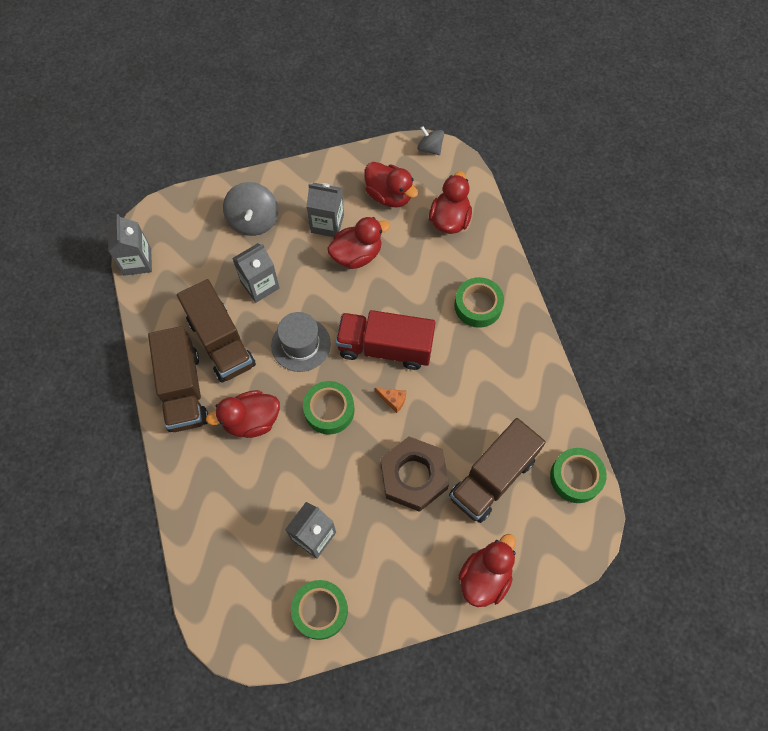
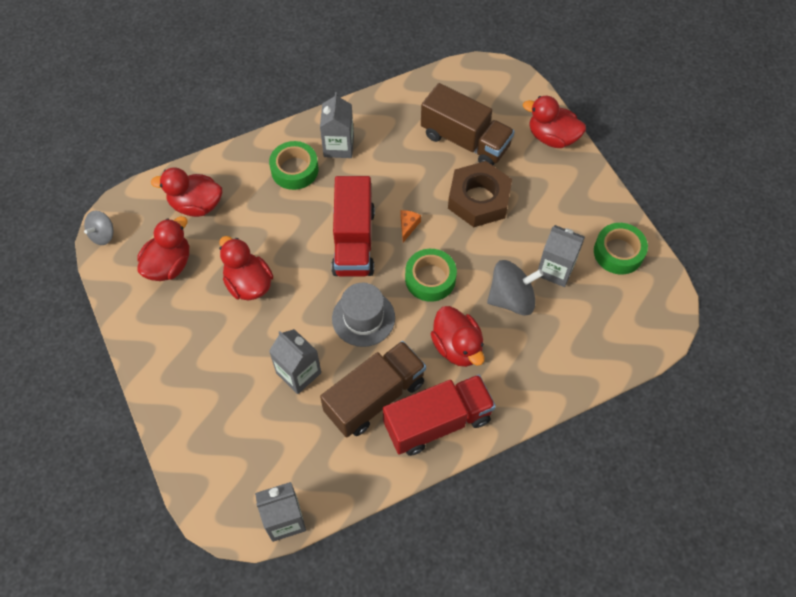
camera: 100 degrees left, 5 degrees down
(183, 390) = (437, 422): brown truck -> red truck
(254, 220) = (214, 398): grey spinning top -> grey spinning top (511, 298)
(327, 224) = (211, 320): grey carton -> grey carton (338, 146)
(576, 477) = (449, 83): green tape -> none

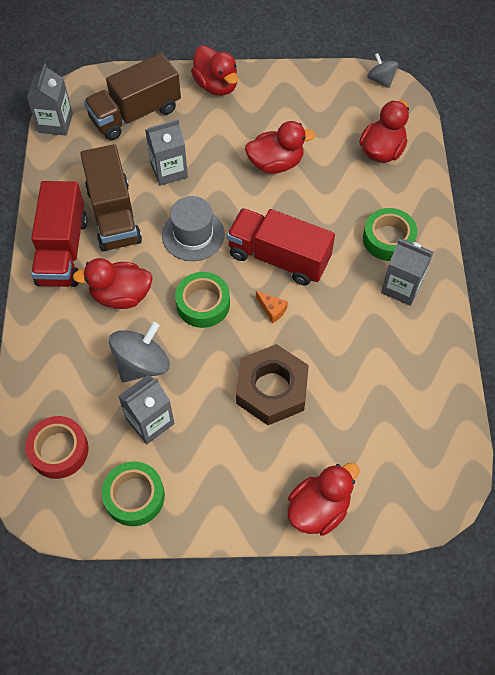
camera: 115 degrees right, 0 degrees up
(169, 265) = (325, 115): red duck -> red duck (216, 85)
(465, 141) = (355, 411): brown truck -> brown truck (135, 114)
(511, 298) = (142, 364): grey spinning top -> grey spinning top turned 150 degrees counterclockwise
(619, 322) = (59, 450): none -> red tape

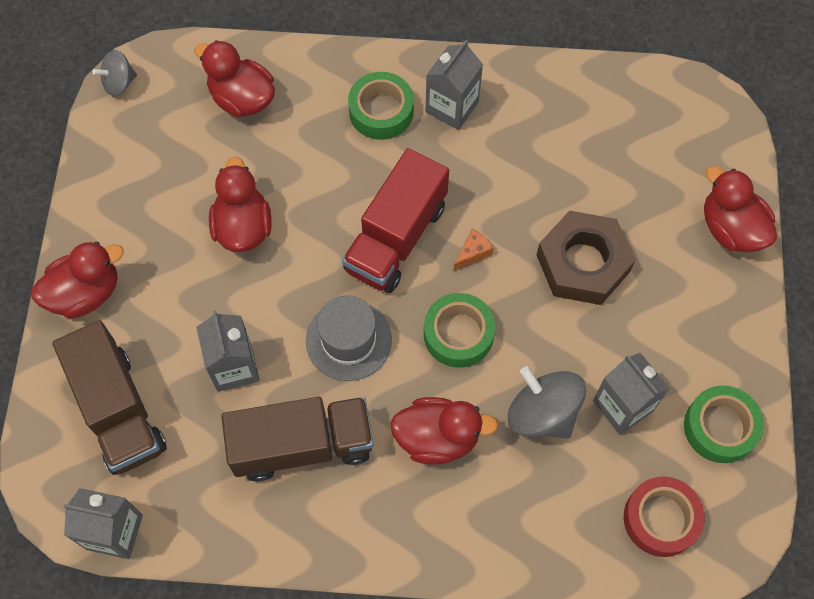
camera: 85 degrees left, 5 degrees up
(63, 250) = (356, 518): red truck -> none
(121, 295) = (437, 438): red duck -> red duck turned 90 degrees counterclockwise

